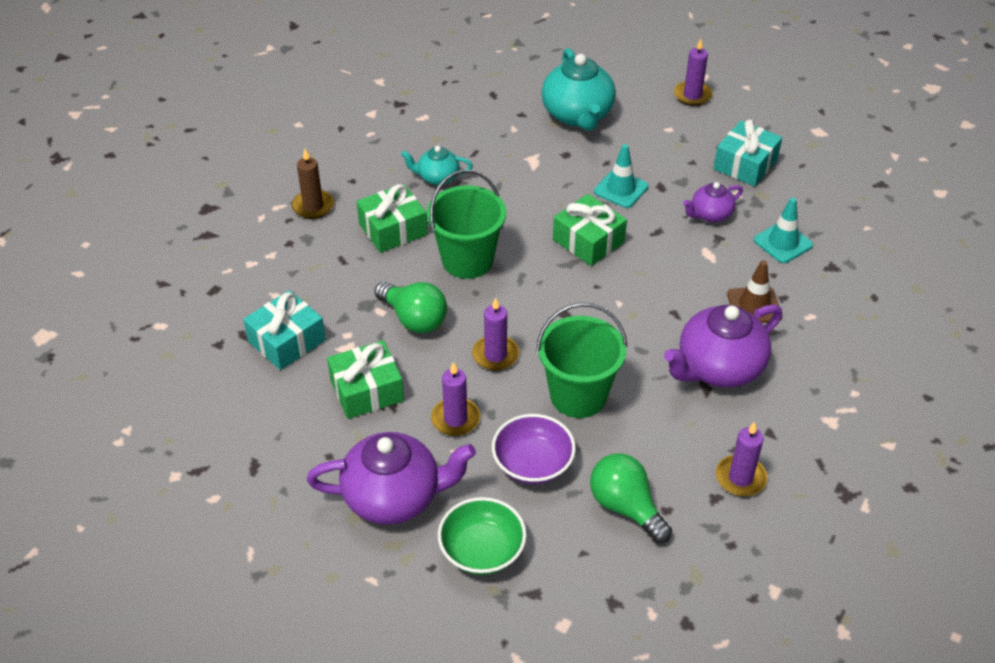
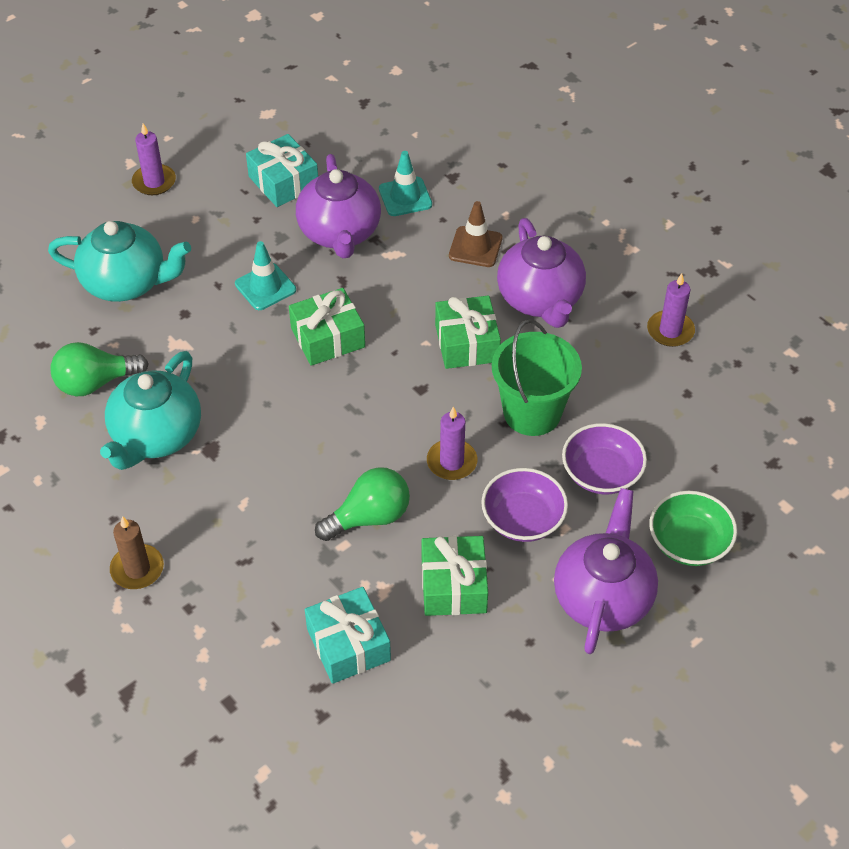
camera: 70 degrees left, 5 degrees up
(393, 229) = (220, 500): green gift -> green gift (467, 343)
(437, 177) = (156, 436): turquoise teapot -> turquoise teapot, size x1.86
(455, 419) = (523, 519): purple candle -> purple bowl
(467, 260) = (304, 446): green bucket -> none
(626, 507) = (675, 420): green light bulb -> green light bulb (95, 383)
(710, 214) = (340, 233): purple teapot -> purple teapot, size x1.86

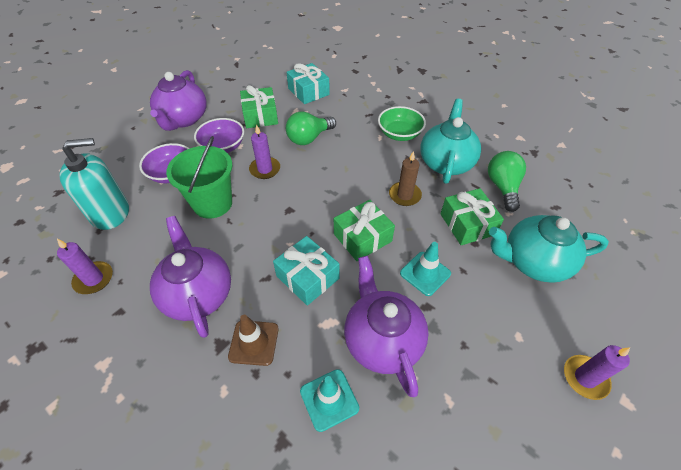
camera: 170 degrees right, 0 degrees up
(95, 383) = (502, 187): green light bulb -> green light bulb turned 60 degrees counterclockwise
(137, 569) = (419, 106): brown candle -> brown candle (404, 195)
(283, 182) = (459, 400): turquoise gift -> turquoise gift (307, 277)
(467, 343) = (258, 247): green gift -> green gift (467, 224)
(680, 417) = (110, 212): none -> turquoise soap dispenser
(689, 542) = (129, 146): green bowl -> green bowl (399, 134)

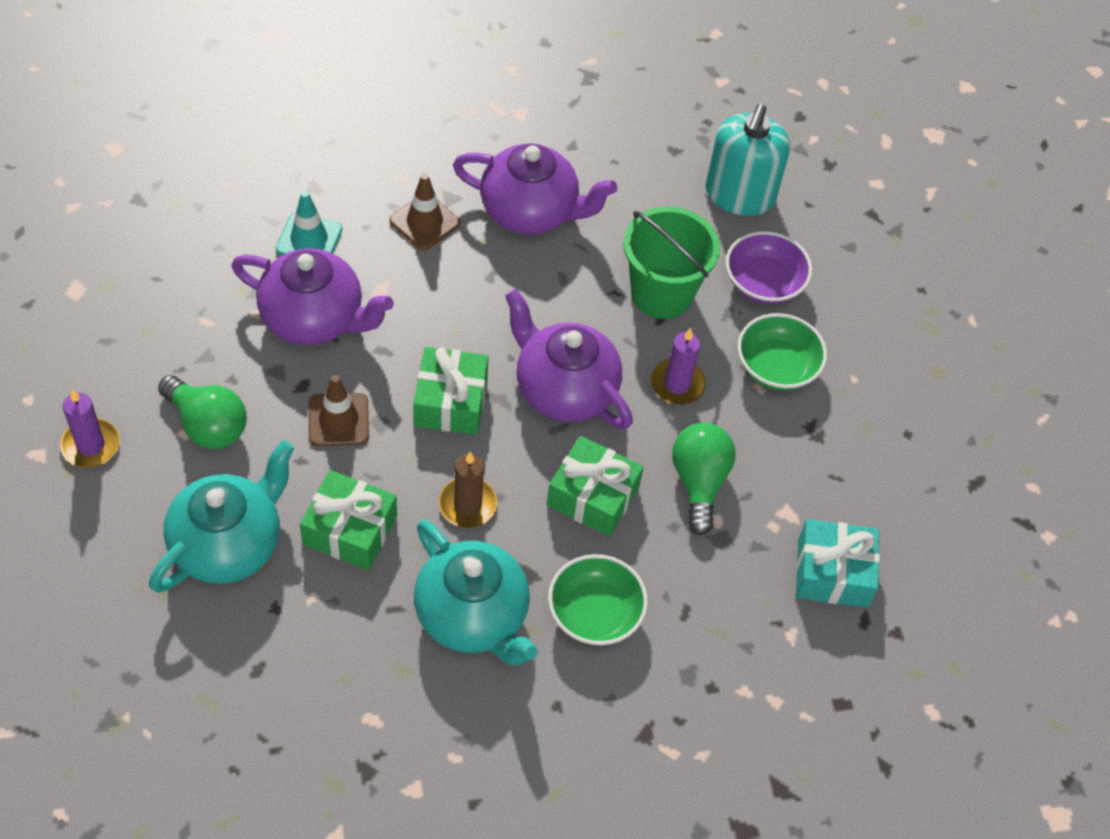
camera: 125 degrees right, 5 degrees up
(94, 279) = (639, 143): purple candle -> none
(183, 119) = (893, 357): purple teapot -> purple teapot (564, 390)
(223, 146) = (776, 367): purple bowl -> green bowl
(260, 116) = (817, 458): green gift -> green gift (593, 496)
(307, 277) = (452, 311): turquoise gift -> none
(425, 273) = (338, 420): turquoise traffic cone -> brown traffic cone
(502, 187) = (356, 640): green light bulb -> green light bulb (207, 425)

